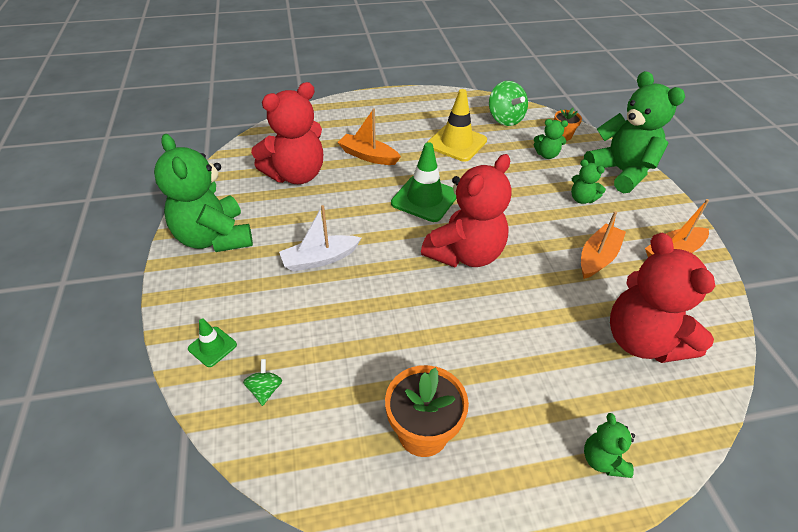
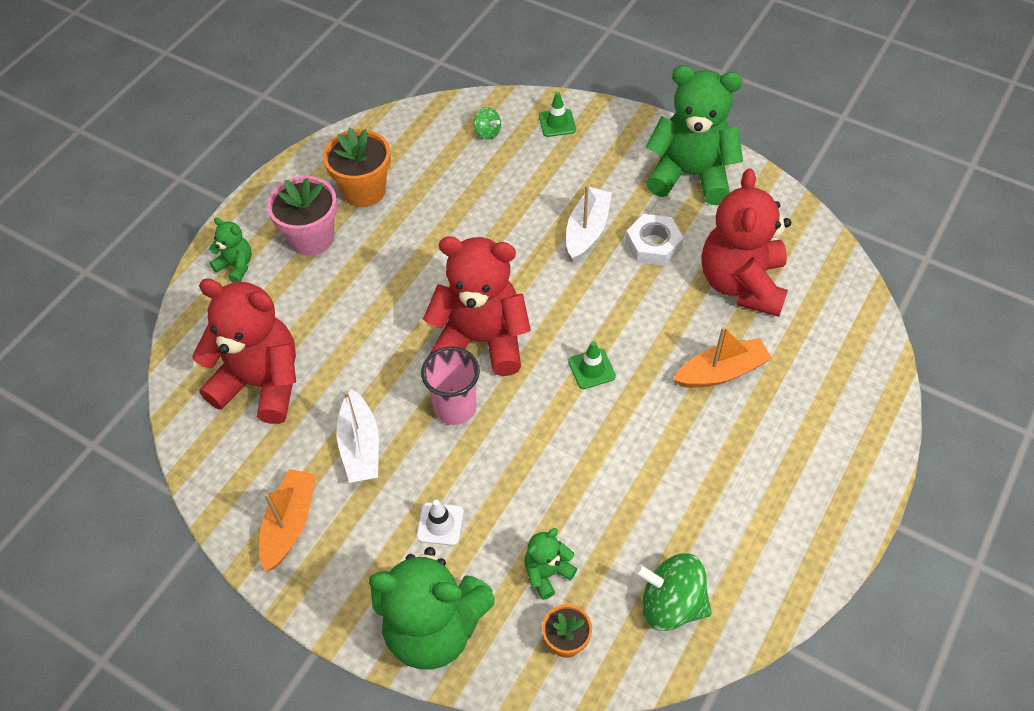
camera: 135 degrees right, 10 degrees up
(301, 222) = (653, 245): none -> white nut
(425, 199) = (591, 369): green traffic cone -> green traffic cone, size x0.52
(456, 143) = (667, 488): yellow traffic cone -> none
(465, 254) = (481, 340): red teddy bear -> red teddy bear turned 105 degrees clockwise
(511, 426) = (311, 238): none -> pink flower pot
(520, 235) = (455, 407): none -> pink cup
(582, 199) = (440, 524): green teddy bear -> white traffic cone
(597, 257) = (360, 446): orange boat -> white boat

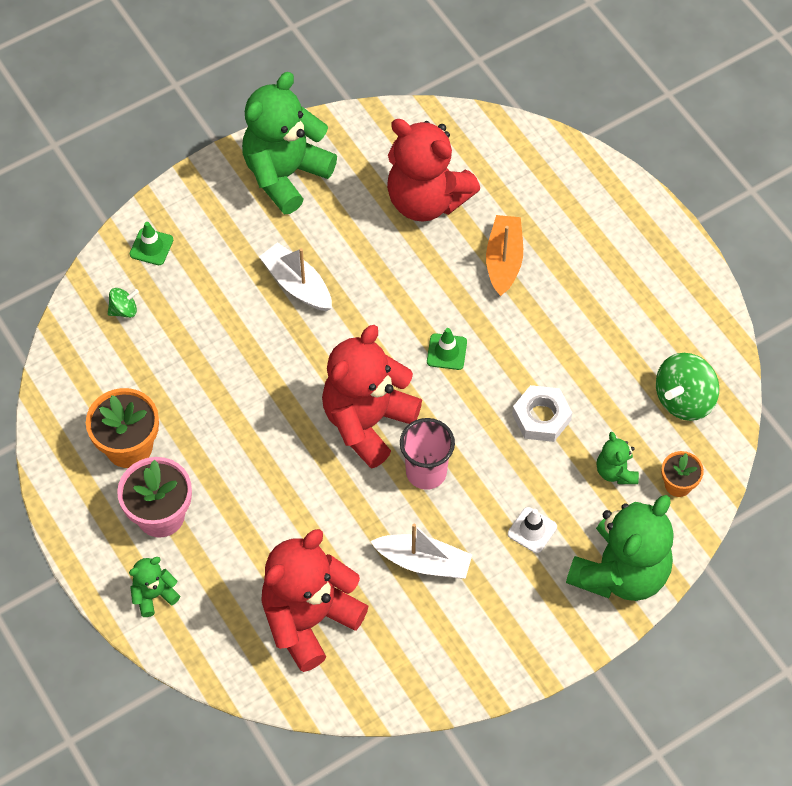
camera: 65 degrees left, 5 degrees up
(289, 524) = (470, 646): orange boat -> none
(653, 245) = (345, 242): white nut -> white nut (541, 417)

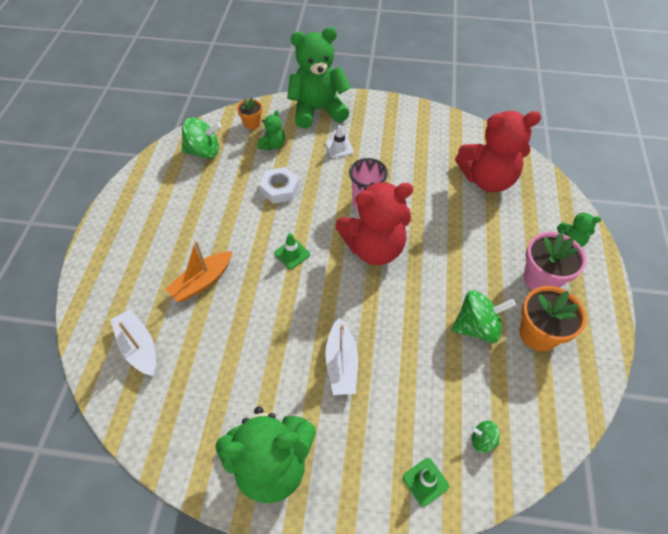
camera: 140 degrees left, 5 degrees down
(195, 410) = (476, 327): none -> green spinning top
(423, 562) = (406, 167): white boat -> white boat (138, 347)
(426, 200) = (200, 359): red teddy bear -> none

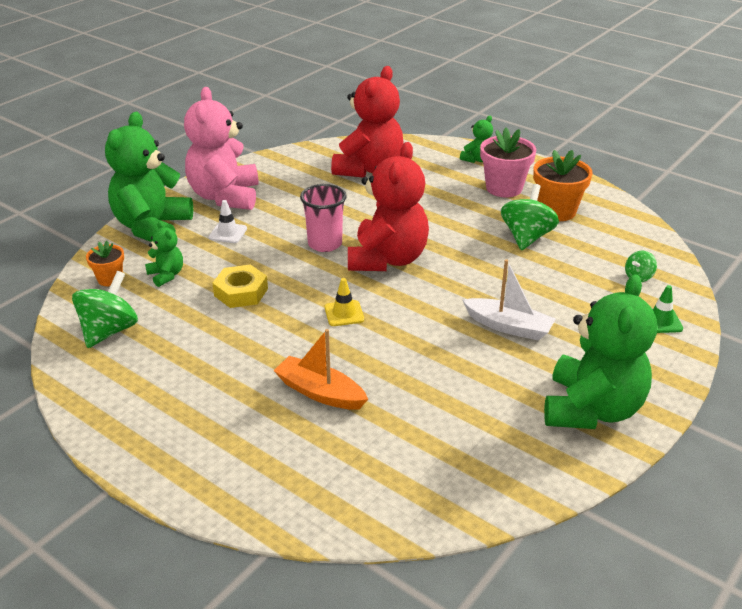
camera: 60 degrees left, 20 degrees down
(138, 347) = (371, 474): white boat -> none
(202, 281) = (320, 392): orange boat -> orange boat turned 135 degrees clockwise
(279, 189) = (241, 292): white nut -> yellow nut
(292, 254) = (344, 313): green traffic cone -> yellow traffic cone
(380, 123) = (225, 196): none -> pink teddy bear

